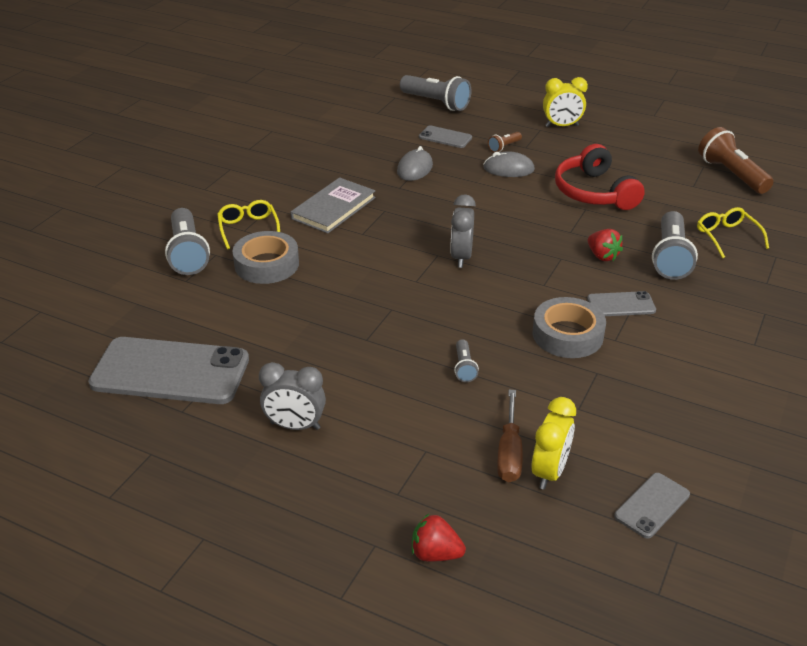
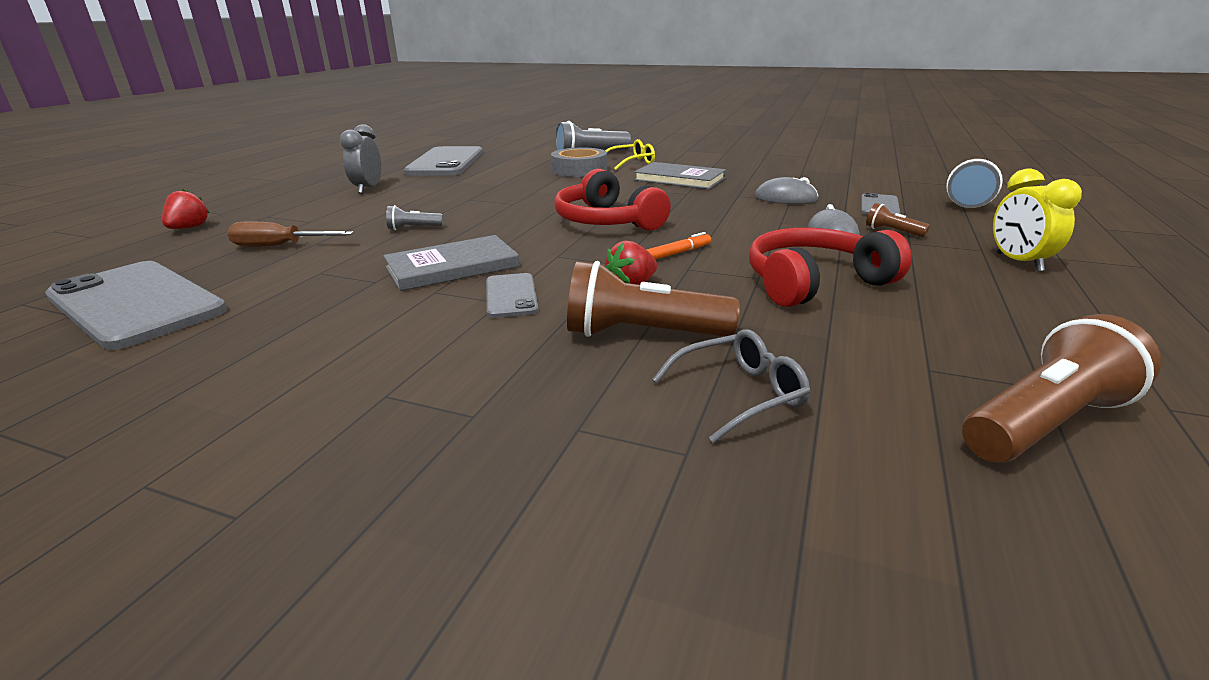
camera: 85 degrees right, 10 degrees down
(461, 257) = (607, 221): grey clock -> red headphones
(541, 232) = (677, 253): none -> orange marker
(549, 472) = (237, 261): yellow clock -> none
(567, 335) = (452, 267): grey tape -> grey book
(652, 505) = (136, 304): grey phone -> grey phone, size x2.11
(670, 257) = (642, 334): grey flashlight -> brown flashlight
(727, 237) = (739, 394): yellow glasses -> grey glasses

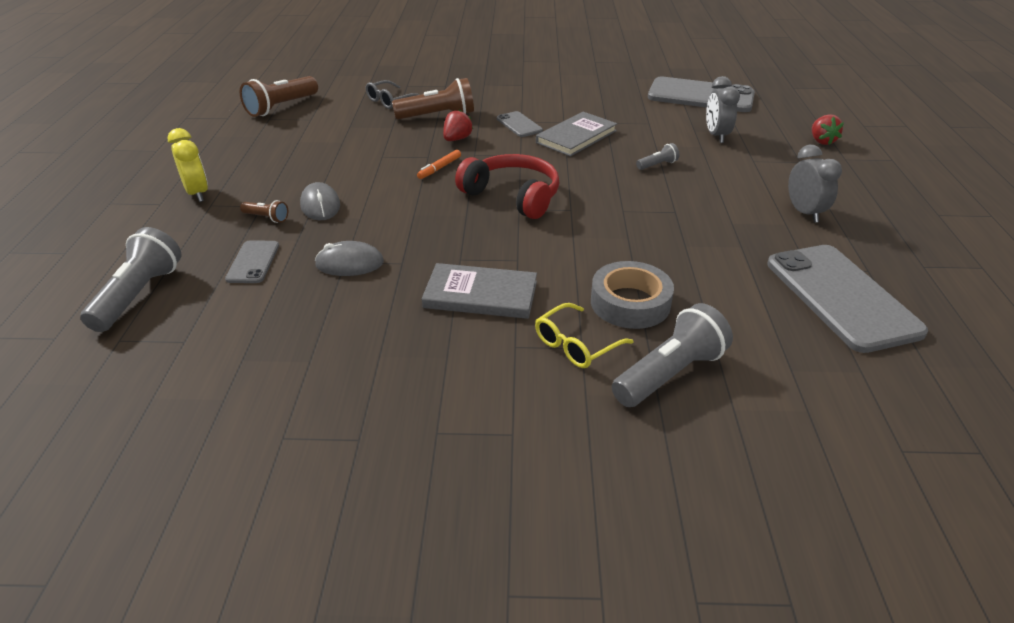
camera: 160 degrees right, 10 degrees up
(279, 246) = (716, 136): brown screwdriver -> grey clock
(814, 283) = (347, 156): red headphones -> none

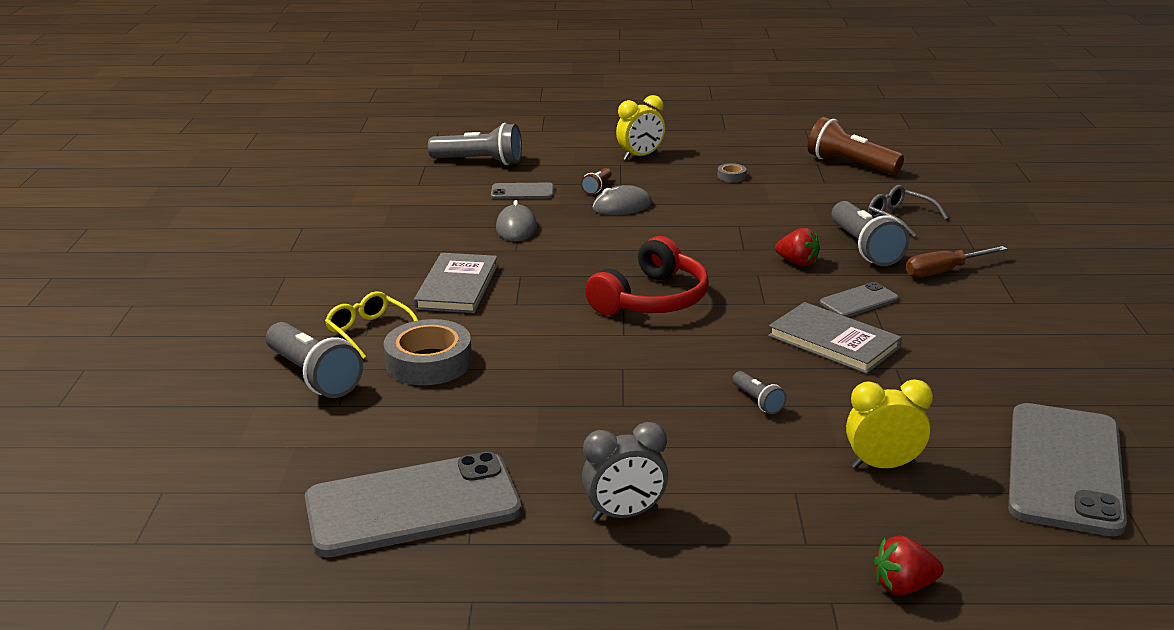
camera: 90 degrees right, 10 degrees down
(277, 153) = (731, 176): none -> grey tape
(438, 116) = (864, 248): brown flashlight -> grey flashlight
(439, 168) = (714, 256): orange marker -> none
(479, 97) = (943, 272): none -> brown screwdriver
(716, 136) = (883, 465): grey clock -> yellow clock

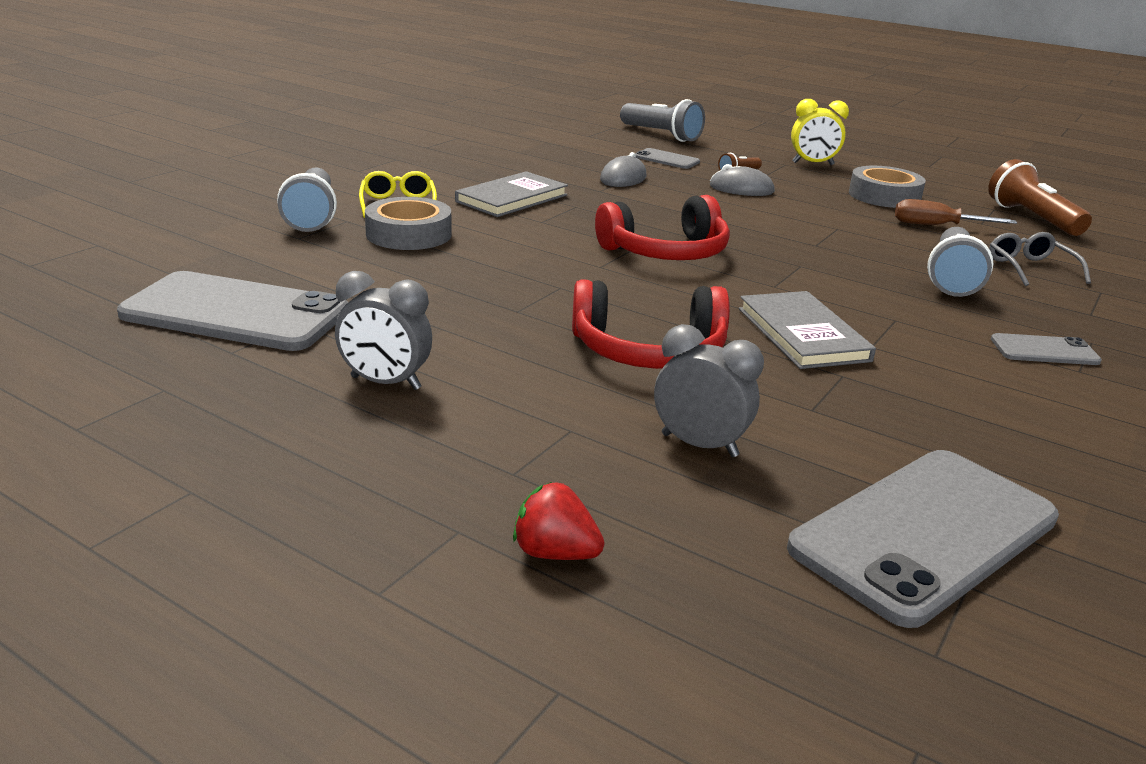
camera: 30 degrees right, 0 degrees up
(731, 176) = (884, 196): grey tape -> grey tape, size x2.25
(758, 401) = (648, 350): grey flashlight -> red headphones
(797, 263) = (857, 269): red strawberry -> none
(859, 301) = (881, 314): grey phone -> grey phone (1044, 350)
(883, 465) = (699, 445): yellow clock -> grey clock
(943, 272) = (1021, 321): brown screwdriver -> brown screwdriver (937, 226)

